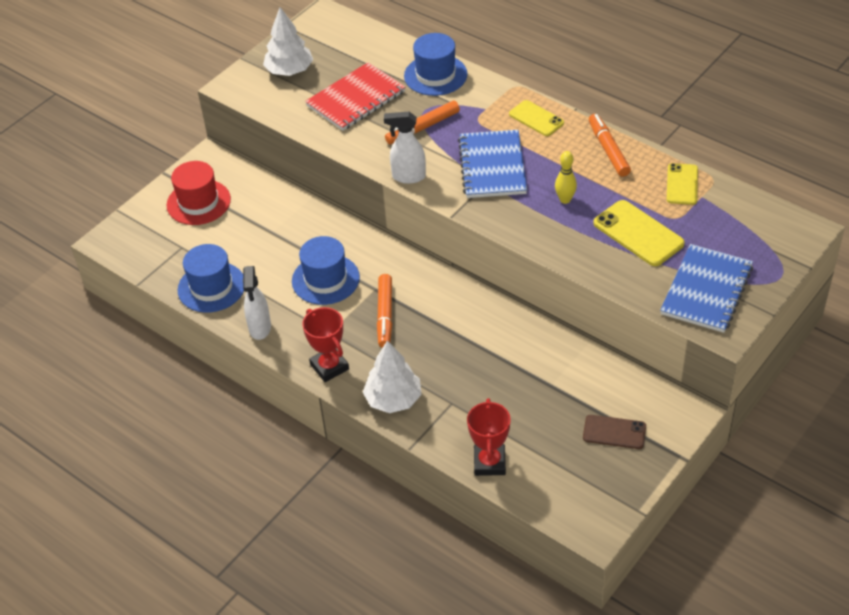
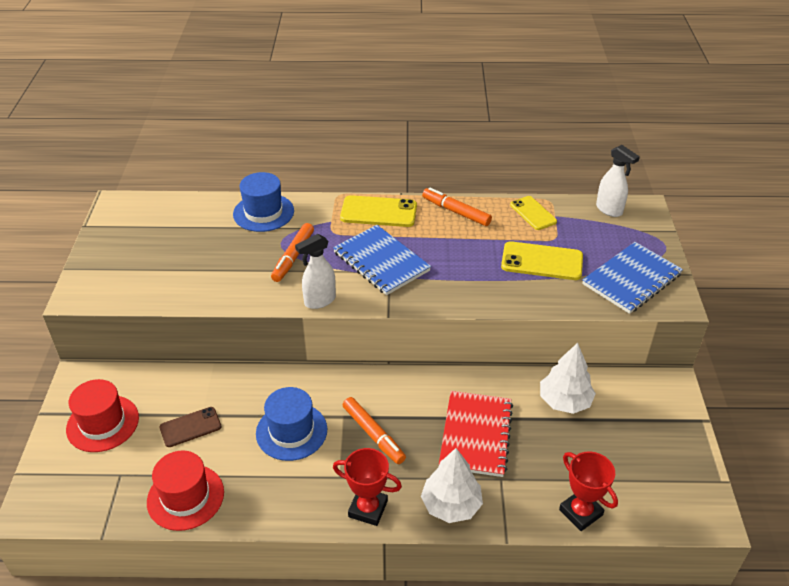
camera: 40 degrees left, 5 degrees down
(211, 287) = (185, 497): blue hat -> red hat
(260, 328) = (269, 510): white spray bottle -> white spray bottle (609, 210)
(289, 71) = (124, 260): white tree -> white tree (564, 401)
(356, 99) = (210, 258): red notebook -> red notebook (475, 435)
(536, 118) = (378, 212): yellow phone -> yellow phone, size x1.52
(565, 200) = (463, 261): yellow bowling pin -> none
(614, 432) = (641, 429): brown phone -> brown phone (190, 427)
(706, 290) = (631, 279): blue notebook -> blue notebook turned 60 degrees clockwise

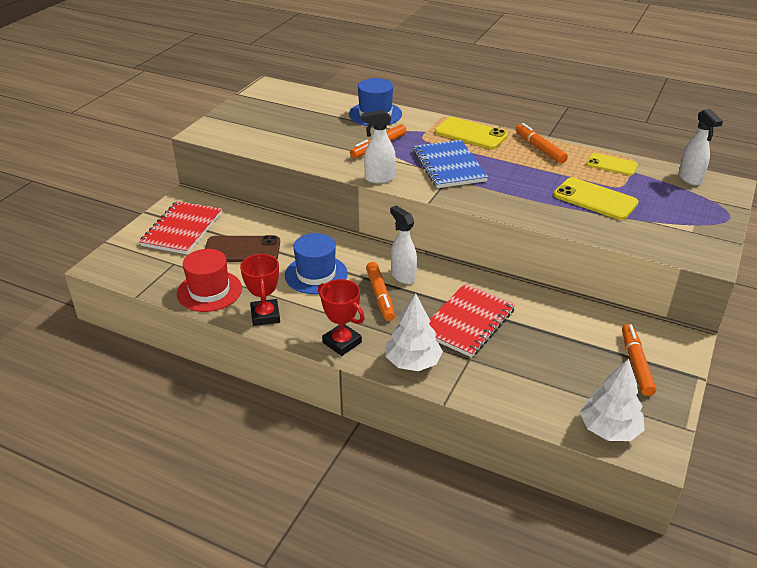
camera: 25 degrees right, 5 degrees down
(103, 423) = (182, 229): red hat -> red notebook
(190, 427) = (242, 250): brown phone -> brown phone, size x1.52
(382, 401) = (403, 276): none -> white spray bottle
(533, 213) = (611, 165): yellow phone -> yellow phone turned 60 degrees counterclockwise
(564, 401) = (566, 322): white tree -> white tree (609, 429)
(580, 512) = (526, 405): red trophy -> red trophy (265, 315)
(631, 279) = (675, 232): blue notebook -> none
(647, 426) = (636, 364): none -> orange marker

